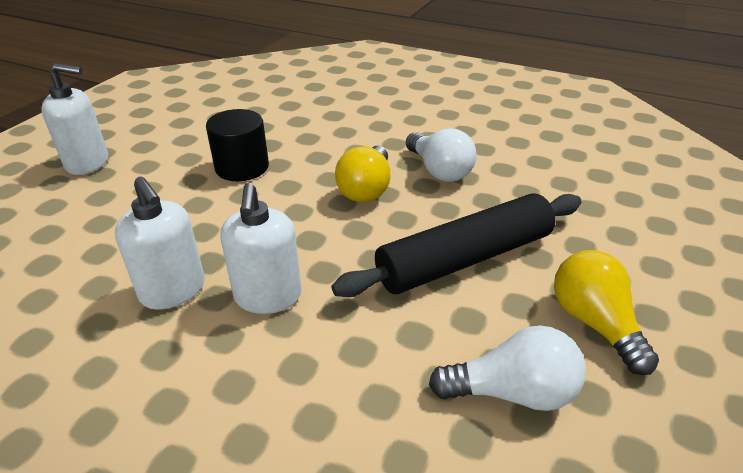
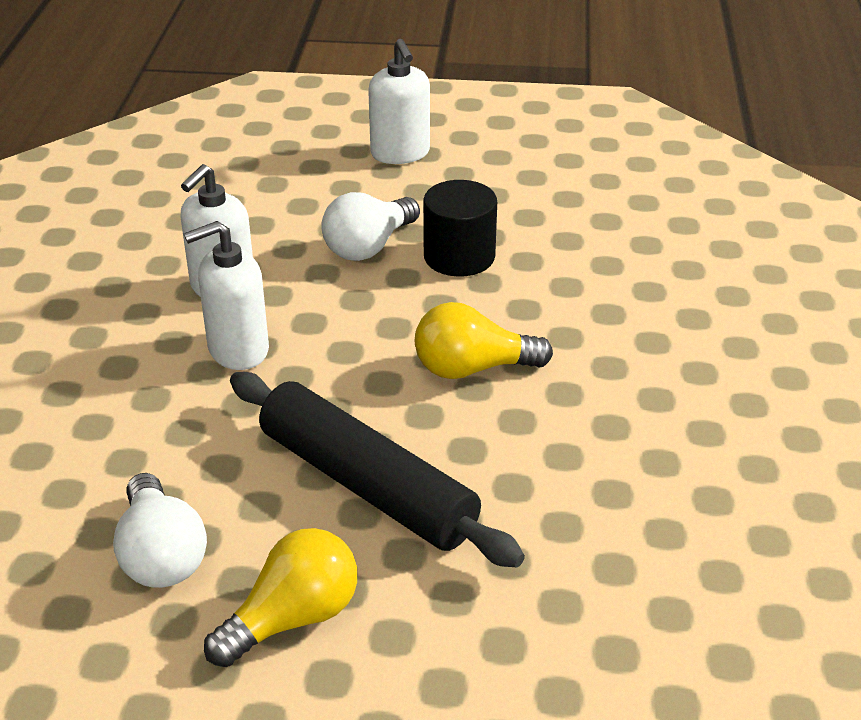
camera: 70 degrees right, 0 degrees up
(439, 170) = (561, 425): white light bulb -> white light bulb (369, 246)

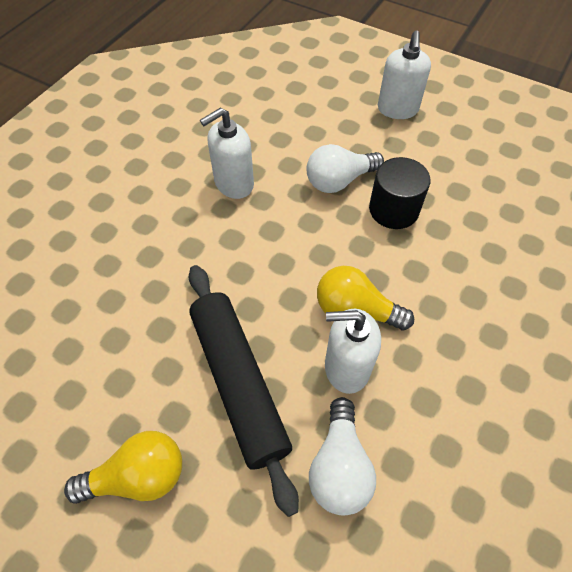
camera: 25 degrees right, 20 degrees up
(161, 554) = (91, 385): white light bulb -> white light bulb (339, 466)
(238, 350) = (217, 237): white soap dispenser -> white soap dispenser (346, 367)

